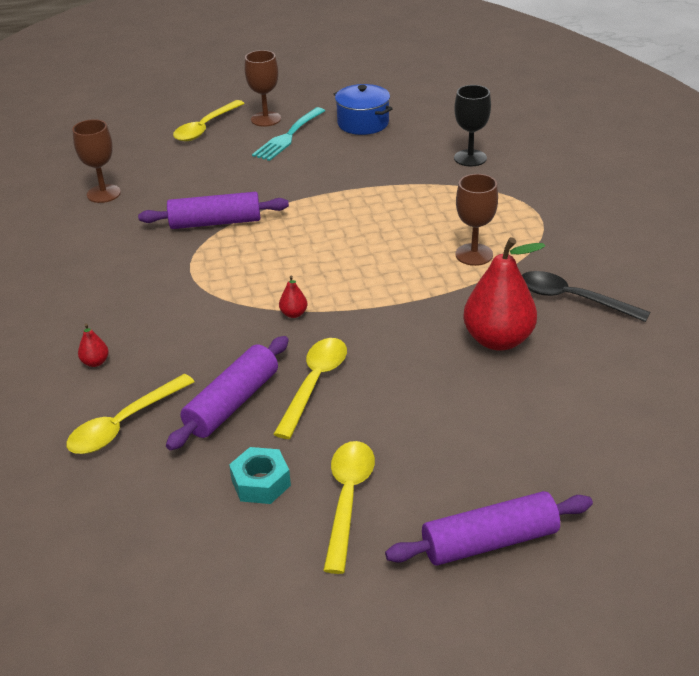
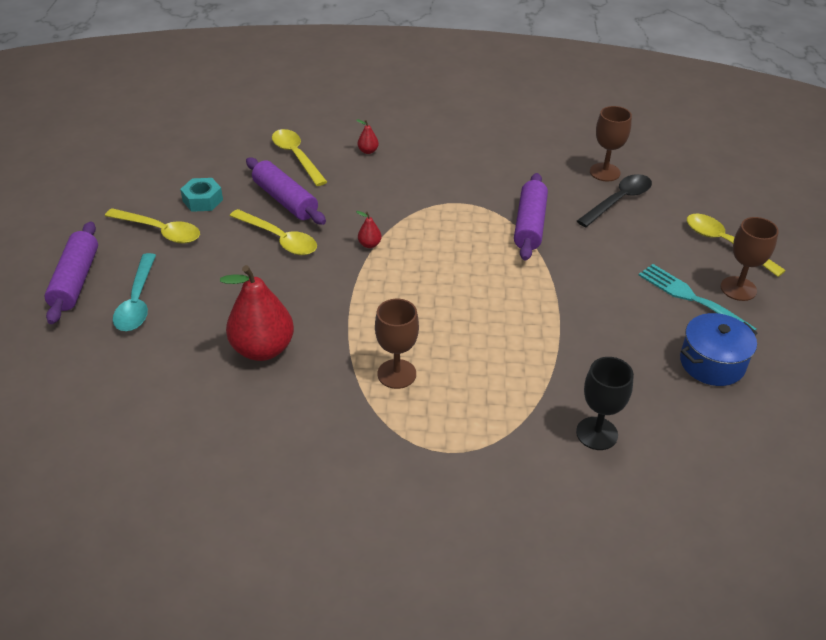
camera: 105 degrees right, 5 degrees up
(491, 462) = (137, 302): none -> turquoise spoon
(572, 299) = (287, 419): black spoon -> black spoon (619, 200)

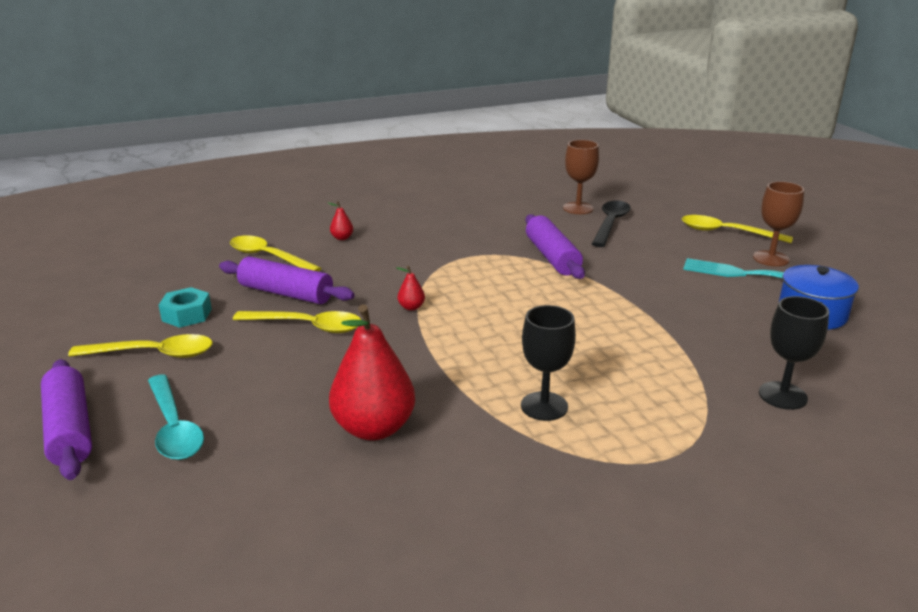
camera: 25 degrees left, 15 degrees down
(396, 374) = (544, 406): brown goblet -> black goblet

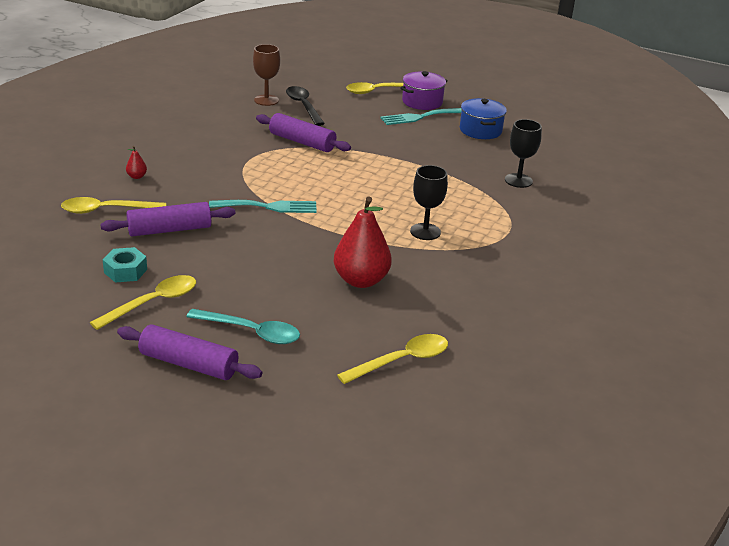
camera: 45 degrees left, 5 degrees up
(308, 326) = (224, 244): yellow spoon -> yellow spoon (402, 360)
(411, 307) = (269, 207): red pear -> turquoise fork
(771, 258) = (422, 102): brown goblet -> purple pot

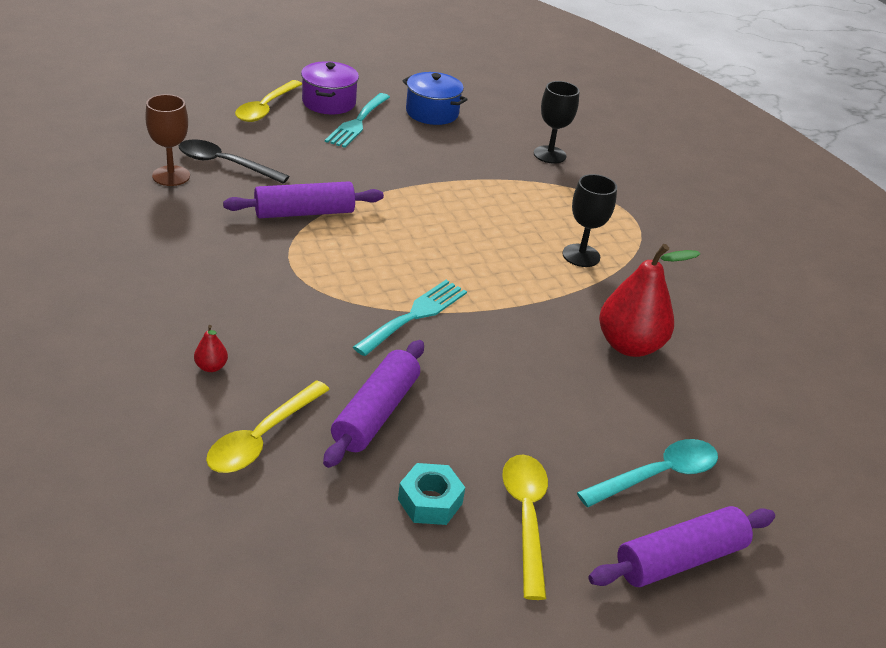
camera: 50 degrees left, 5 degrees up
(402, 360) = (792, 406): yellow spoon -> none

